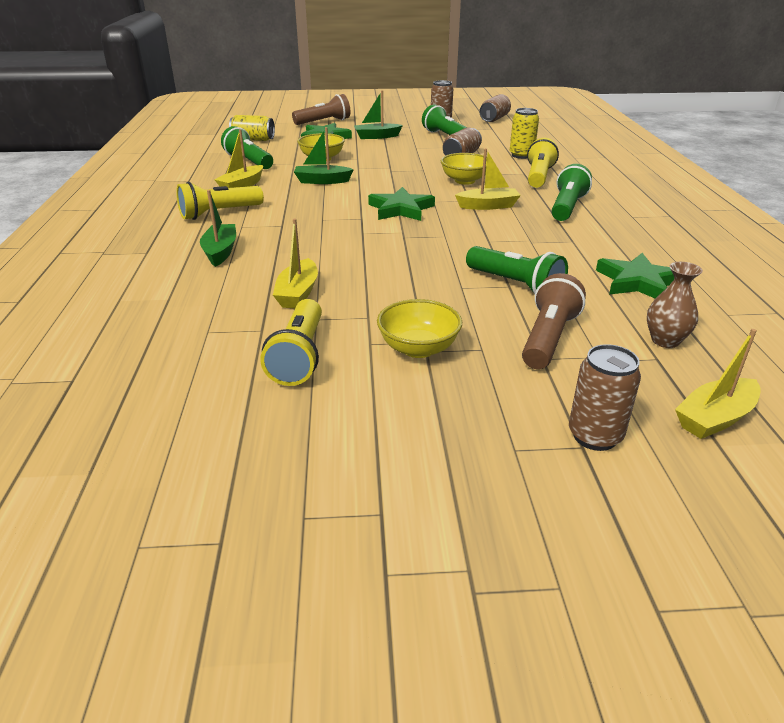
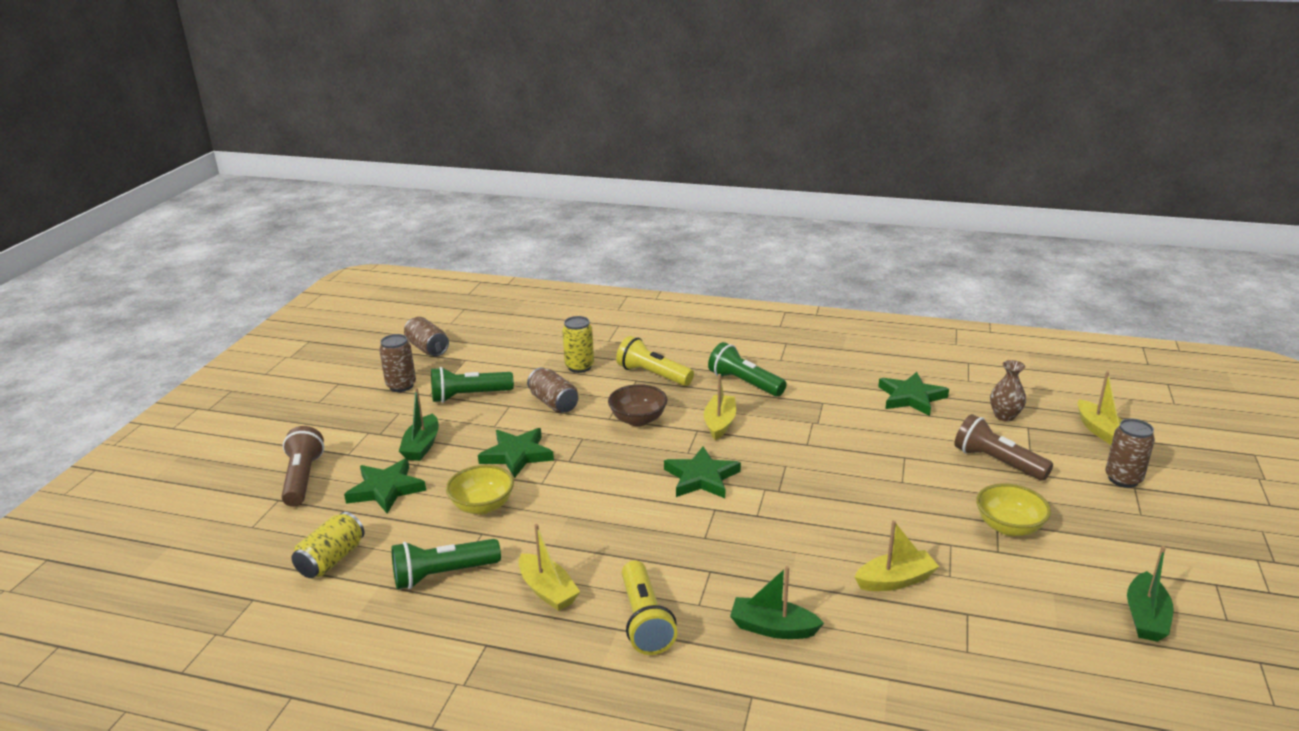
camera: 70 degrees left, 5 degrees down
(298, 293) = (895, 580): yellow boat -> yellow boat turned 45 degrees counterclockwise
(299, 356) = (1018, 595): yellow flashlight -> none
(322, 181) = (574, 519): green boat -> green boat (1145, 617)
(385, 157) = (517, 455): none -> green star
(465, 181) = (638, 419): yellow bowl -> brown bowl
(515, 285) = (904, 453): green flashlight -> none

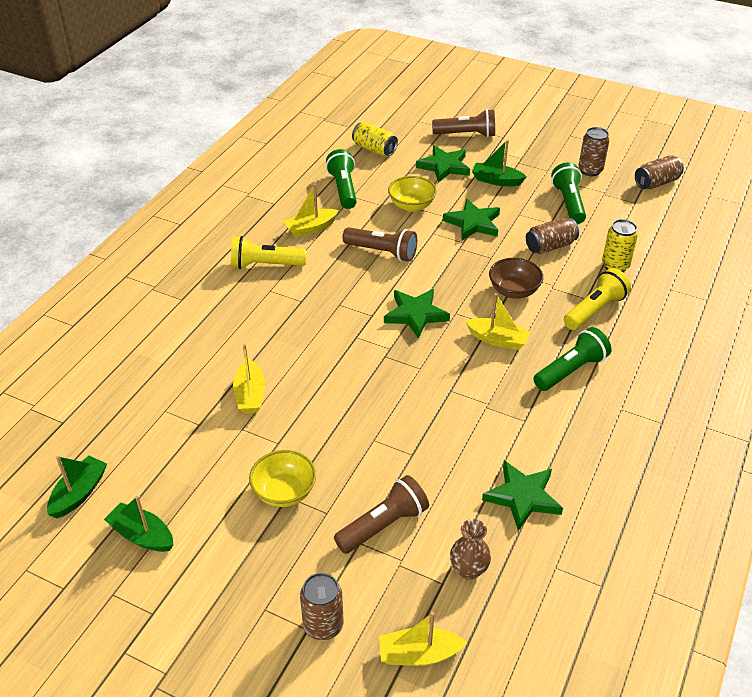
camera: 100 degrees right, 15 degrees up
(590, 517) = (382, 252): none -> brown flashlight
(772, 628) = (232, 319): green boat -> green boat (79, 493)

